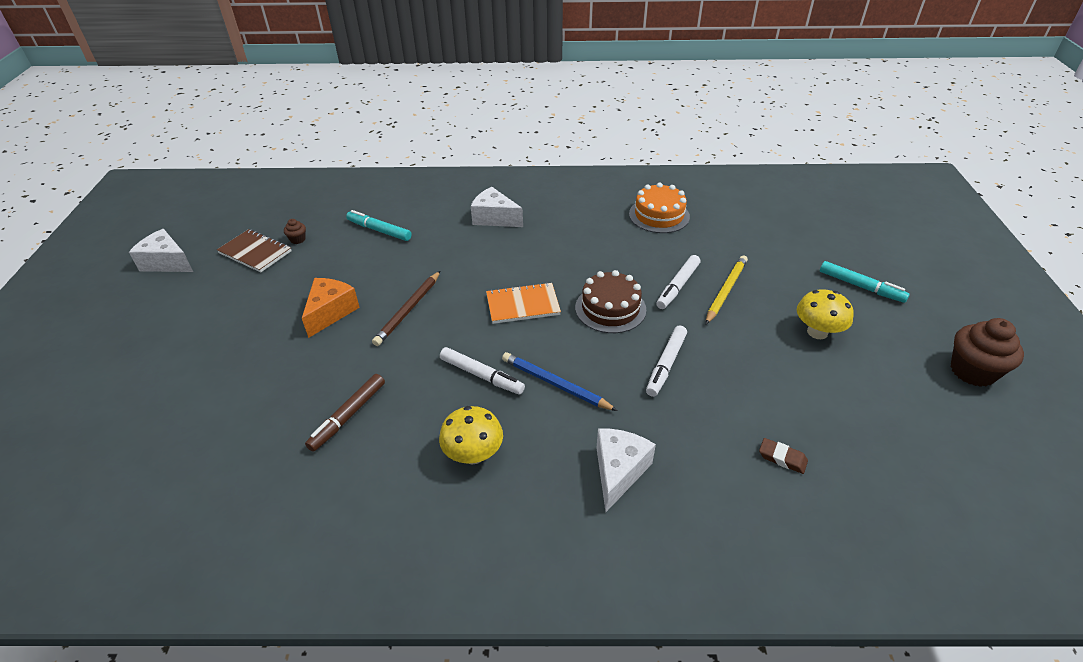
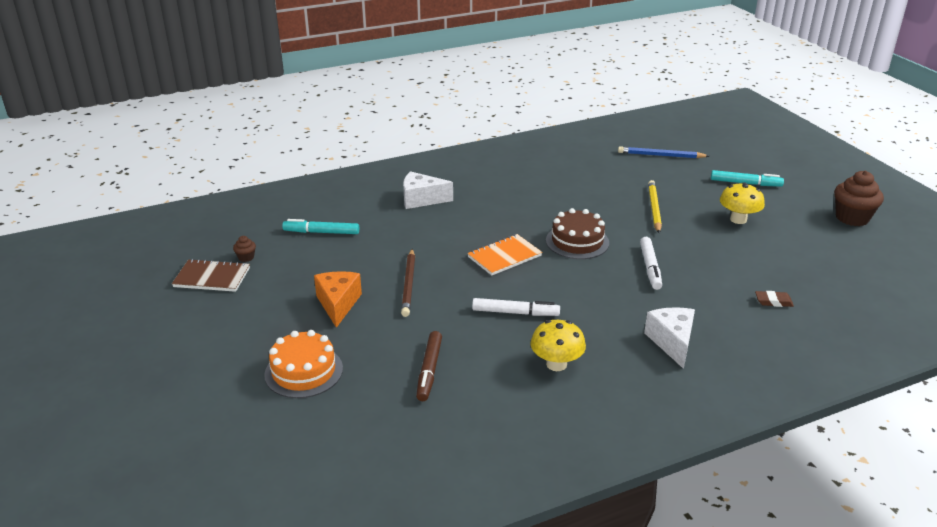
camera: 25 degrees left, 10 degrees down
(167, 262) = (123, 308): white cheese -> none
(555, 384) = (578, 302): blue pencil -> blue pencil (660, 155)
(659, 215) = (560, 168): orange cake -> orange cake (304, 371)
(678, 286) = (616, 214): white marker -> none

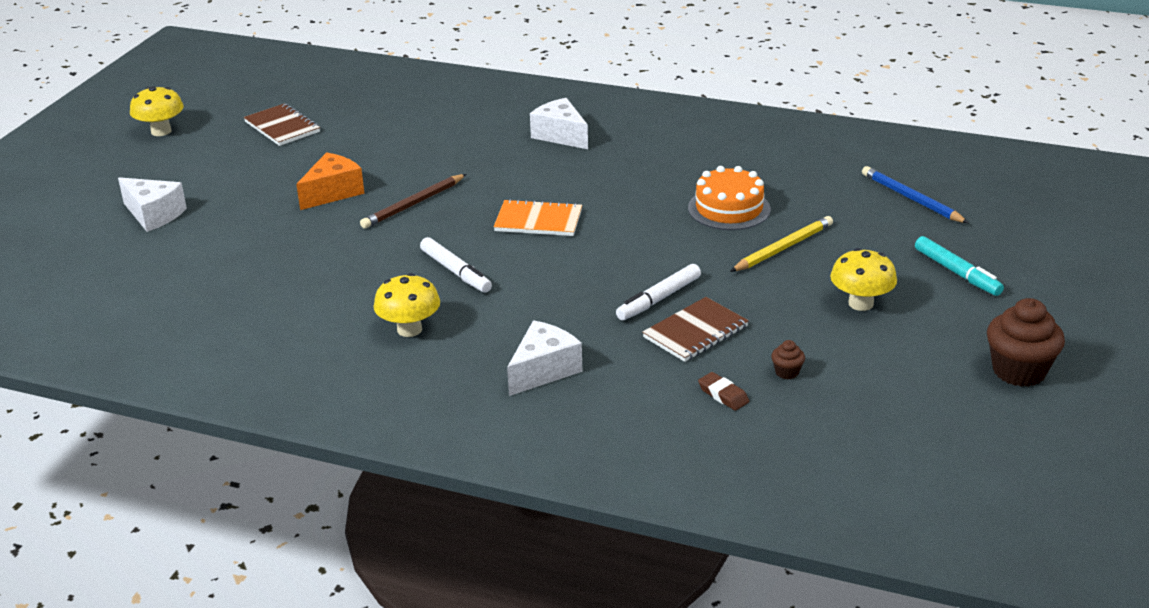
camera: 45 degrees right, 0 degrees up
(108, 326) = (161, 131): none -> yellow mushroom
(223, 391) = (153, 215): none -> white cheese
(246, 257) = (331, 122): brown cupcake -> brown cupcake (787, 372)
(304, 371) = (223, 230): orange cake -> orange cake (729, 209)
(321, 232) = (423, 127): turquoise marker -> none
(429, 370) = (307, 278): brown marker -> none
(577, 241) = (634, 241): brown cake -> none
(700, 275) = (695, 332): none -> brown notebook

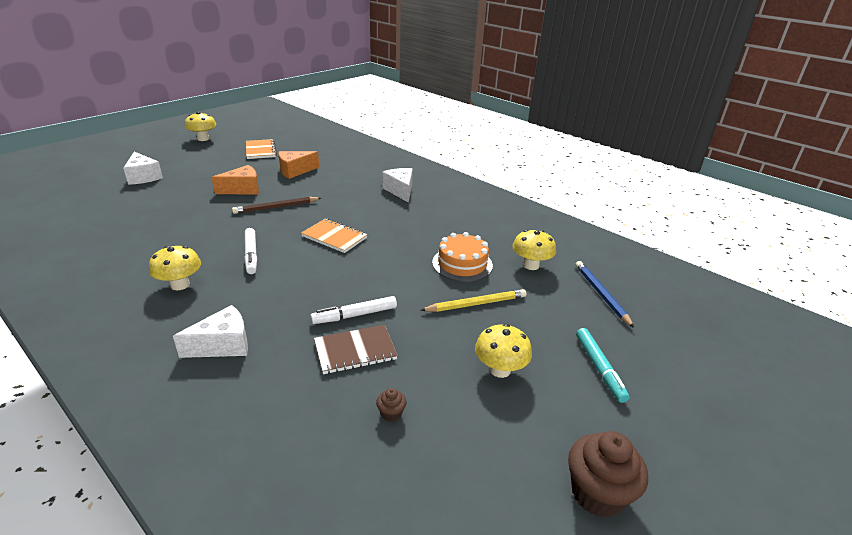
camera: 20 degrees right, 0 degrees up
(282, 127) = (260, 150): brown notebook -> orange notebook
(376, 145) = (295, 171): none -> orange cheese
(723, 395) = (323, 416): brown eraser -> none
(810, 188) = (531, 265): none -> yellow mushroom

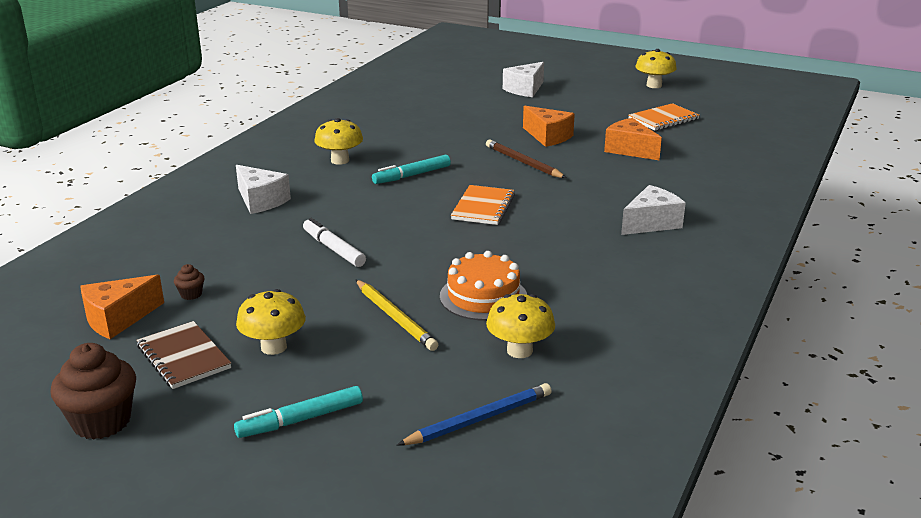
camera: 75 degrees right, 5 degrees down
(251, 255) = (412, 175): white marker -> turquoise marker
(355, 351) = (275, 260): brown notebook -> brown notebook (183, 357)
(417, 476) = (118, 319): none -> orange cheese

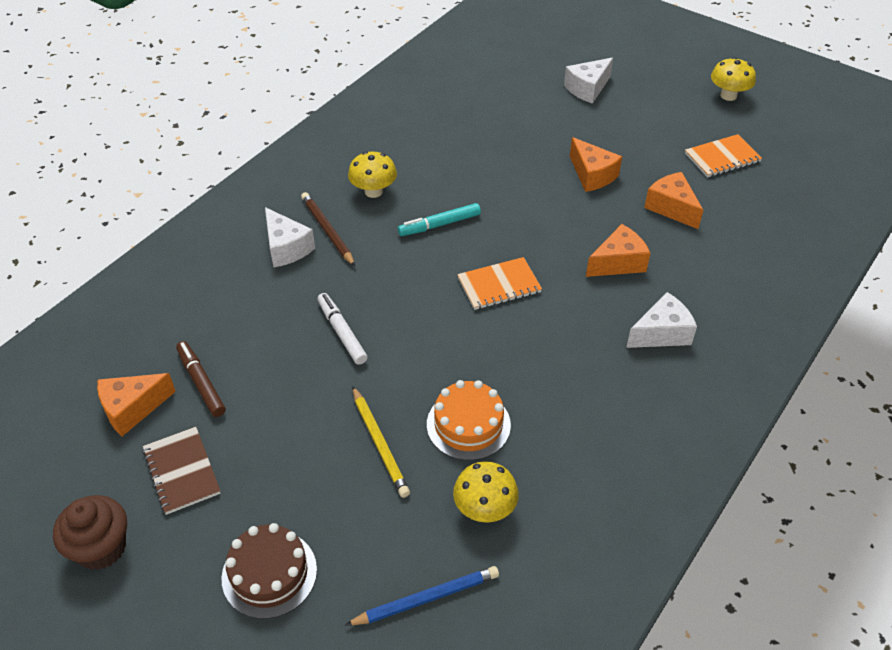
camera: 10 degrees right, 20 degrees up
(191, 294) = (201, 382): brown cupcake -> brown marker
(273, 347) = (262, 469): yellow mushroom -> none
(300, 420) = (269, 573): turquoise marker -> brown cake
(483, 207) = (499, 285): orange notebook -> orange notebook turned 45 degrees clockwise
(523, 162) = (556, 216): brown pencil -> brown pencil (327, 231)
(593, 185) = (618, 263): none -> orange cheese

